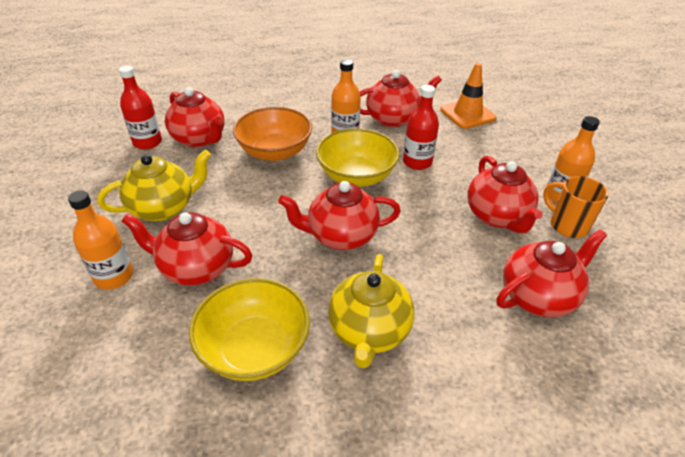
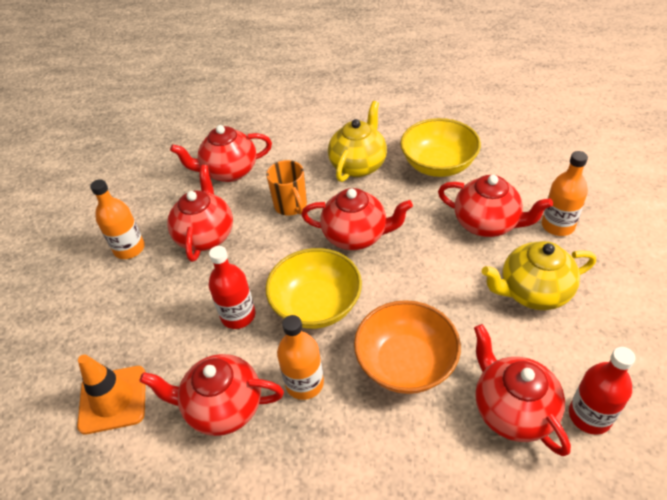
camera: 160 degrees left, 5 degrees up
(567, 225) = (154, 219): orange mug -> orange mug (291, 206)

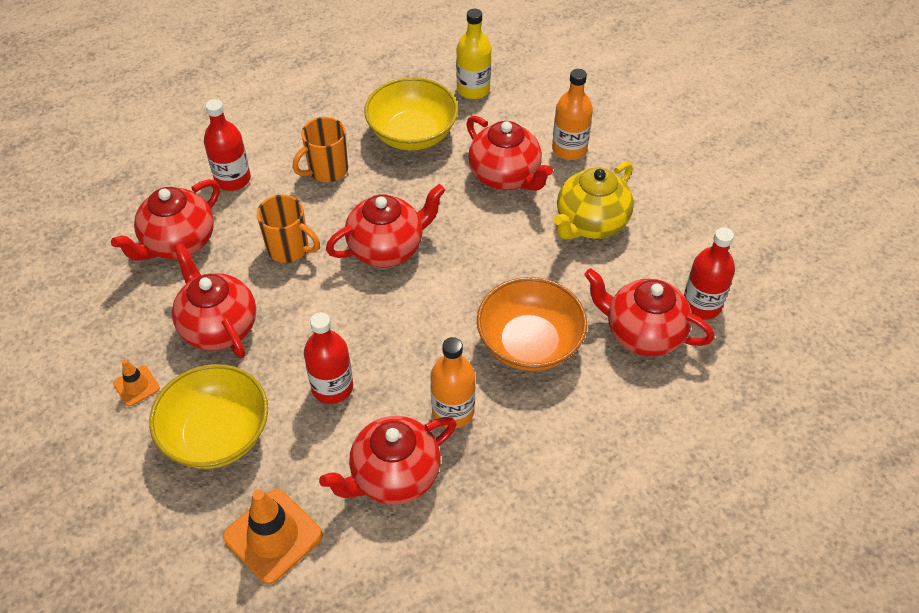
camera: 40 degrees left, 5 degrees up
(129, 248) = (136, 386): orange bottle -> orange traffic cone
(294, 146) = (233, 179): none -> red bottle
(316, 305) = (404, 336): yellow bowl -> yellow bowl (217, 435)
(358, 165) = (327, 170): yellow teapot -> orange mug
(487, 224) = (505, 176): red teapot -> red teapot turned 60 degrees clockwise
(510, 151) = (473, 89): none -> yellow bottle

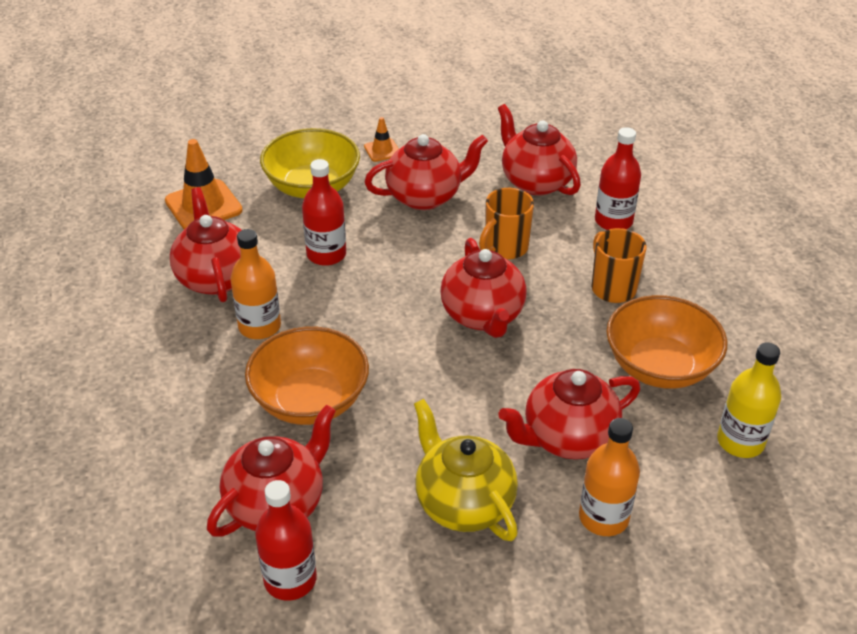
camera: 105 degrees right, 10 degrees down
(412, 134) = (660, 366): yellow bowl -> orange bowl

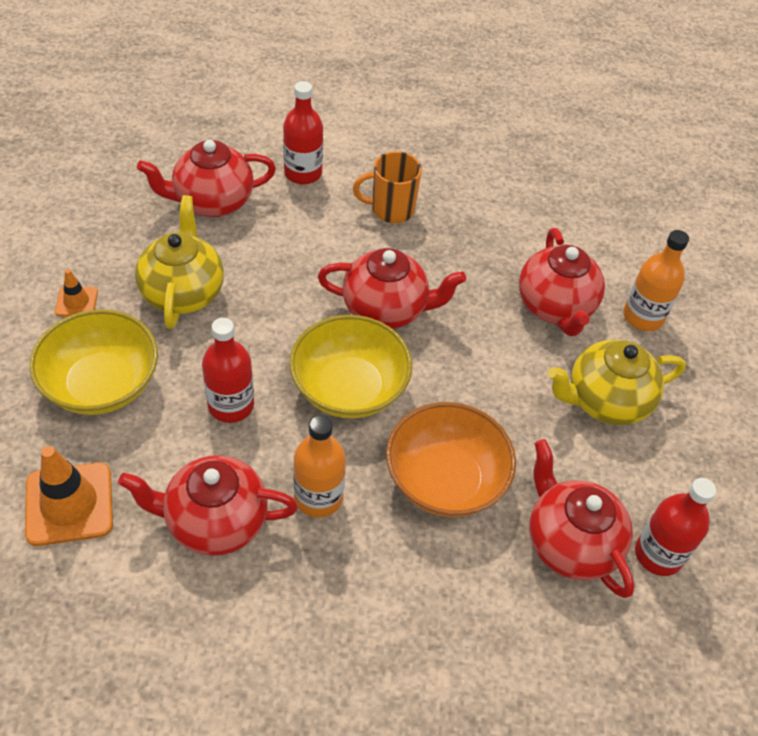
camera: 75 degrees left, 10 degrees up
(379, 315) = (349, 388): none -> yellow bowl
(425, 196) = (183, 292): red teapot -> yellow teapot
(505, 248) = (299, 260): orange mug -> none
(660, 366) = (497, 219): orange bowl -> none
(740, 442) = (591, 209): yellow bottle -> none

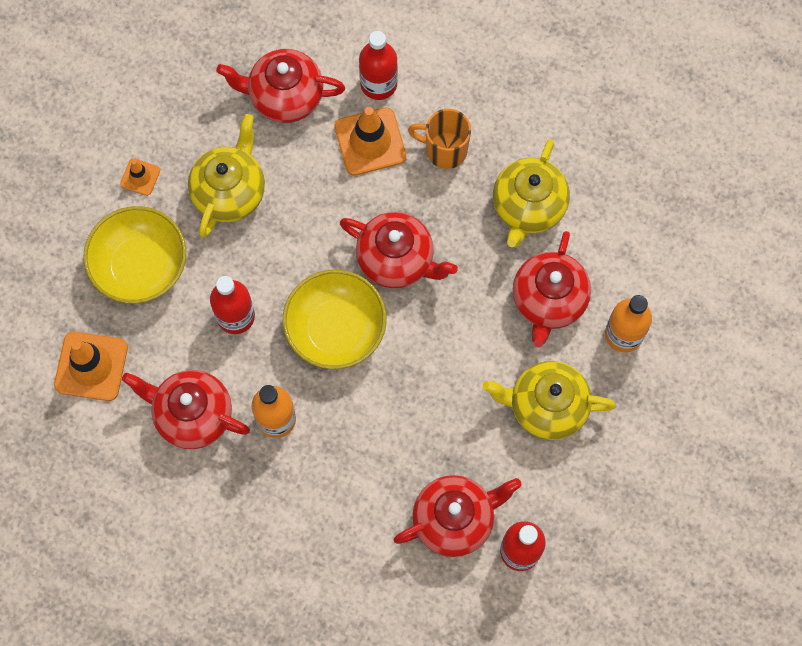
camera: 25 degrees right, 20 degrees up
(314, 218) = (370, 141): none -> orange traffic cone
(445, 480) = (380, 436): orange bowl -> none
(494, 236) = (528, 207): none -> yellow teapot
(569, 543) = (454, 519): red teapot -> red teapot turned 75 degrees clockwise

